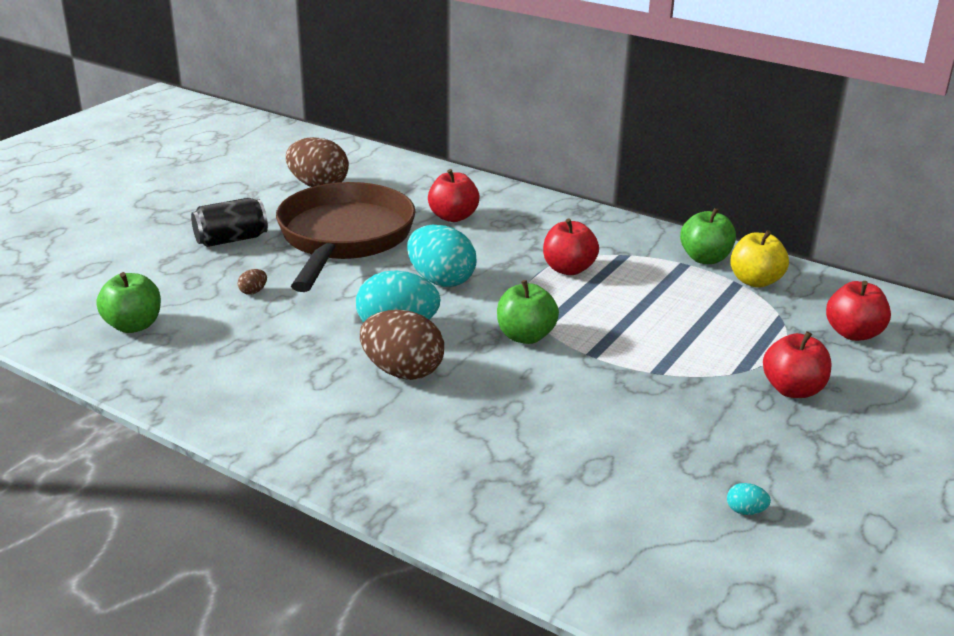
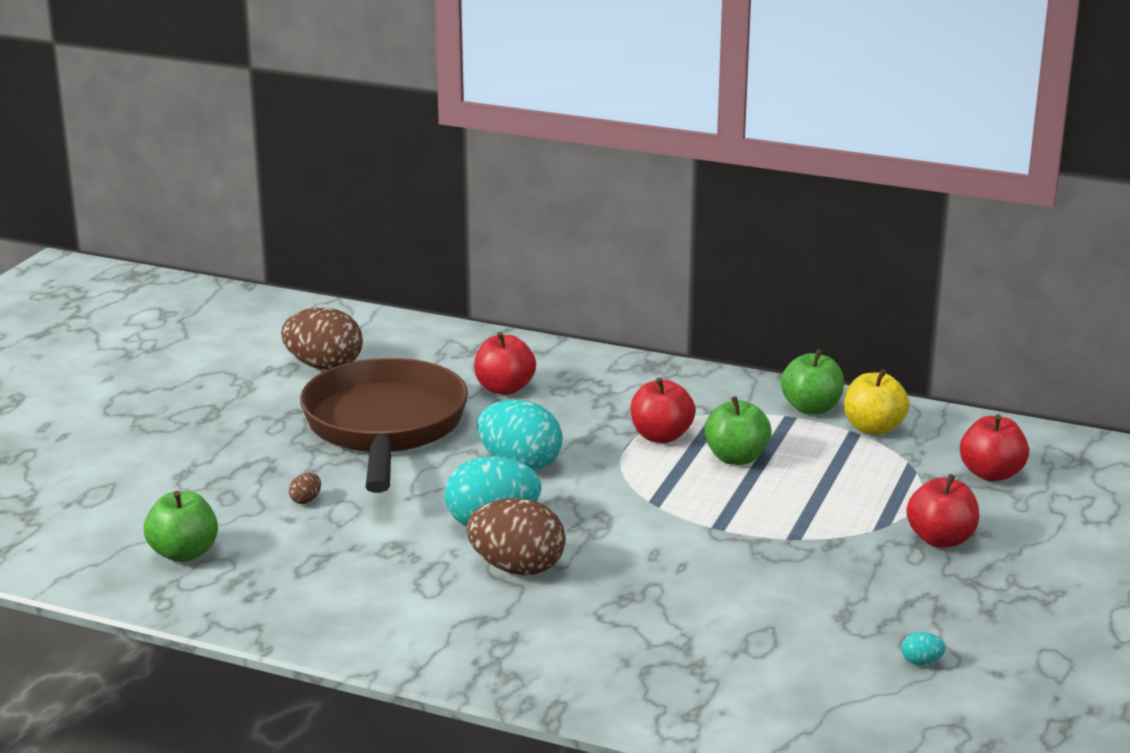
camera: 10 degrees left, 5 degrees down
(231, 239) = (248, 443): black can -> none
(525, 336) = (639, 516): green apple -> green apple (736, 458)

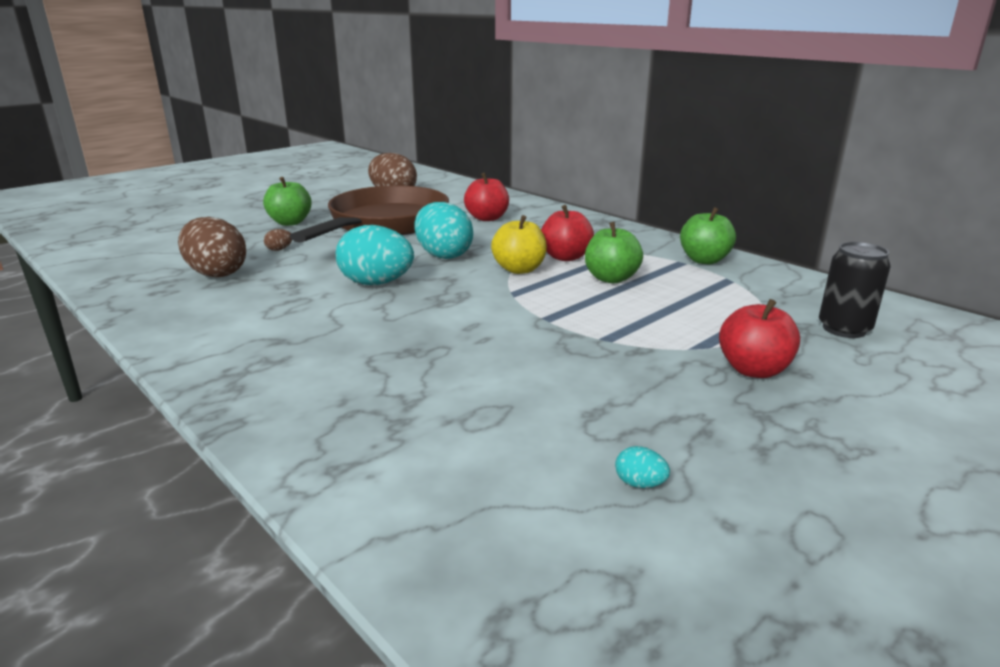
camera: 25 degrees right, 0 degrees up
(184, 553) = (162, 262): green apple -> green apple (290, 222)
(517, 568) = (353, 313): brown egg -> brown egg (216, 273)
(873, 428) = (748, 280): yellow apple -> yellow apple (519, 269)
(991, 474) = (844, 329): red apple -> black can

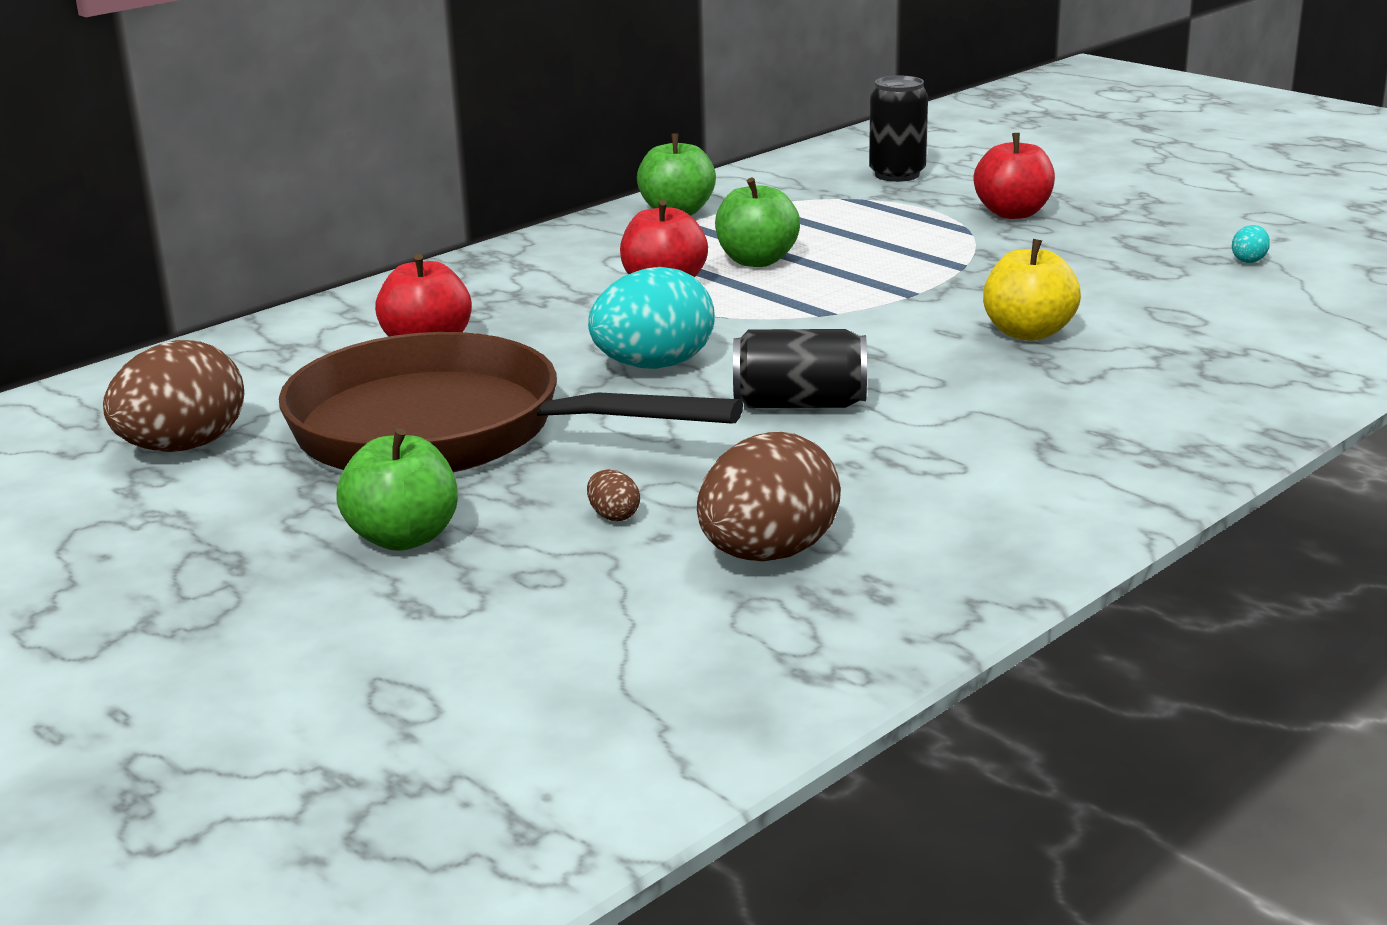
camera: 90 degrees left, 0 degrees up
(376, 283) = (799, 404): turquoise egg -> black can
(519, 269) = (723, 312): yellow apple -> yellow apple (1028, 332)

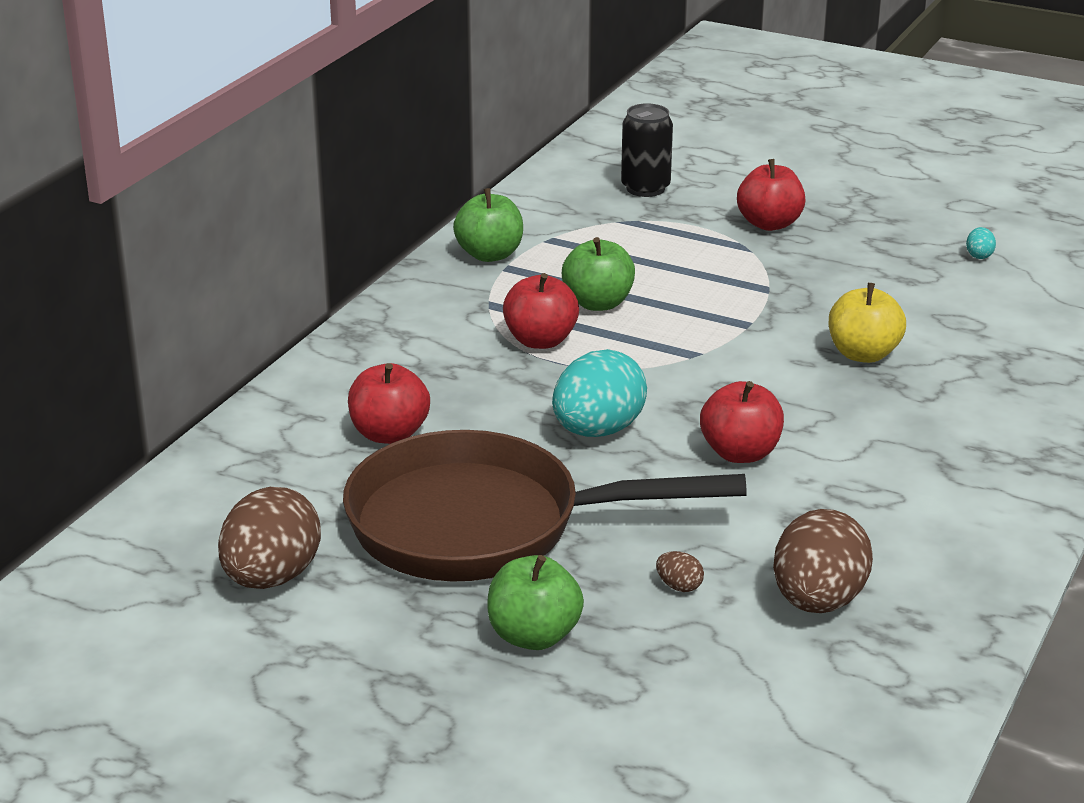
camera: 20 degrees left, 5 degrees up
(799, 404) = (740, 453): black can -> red apple

